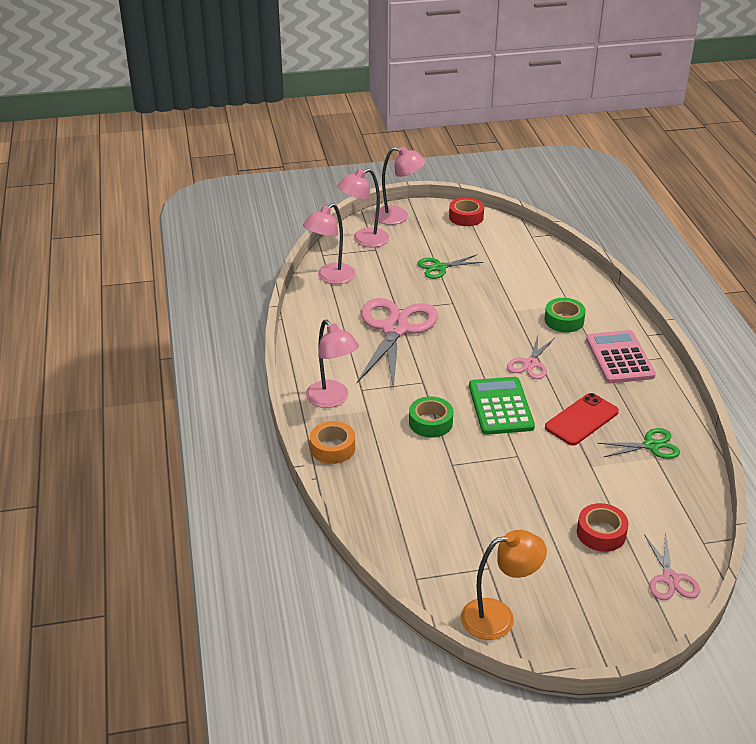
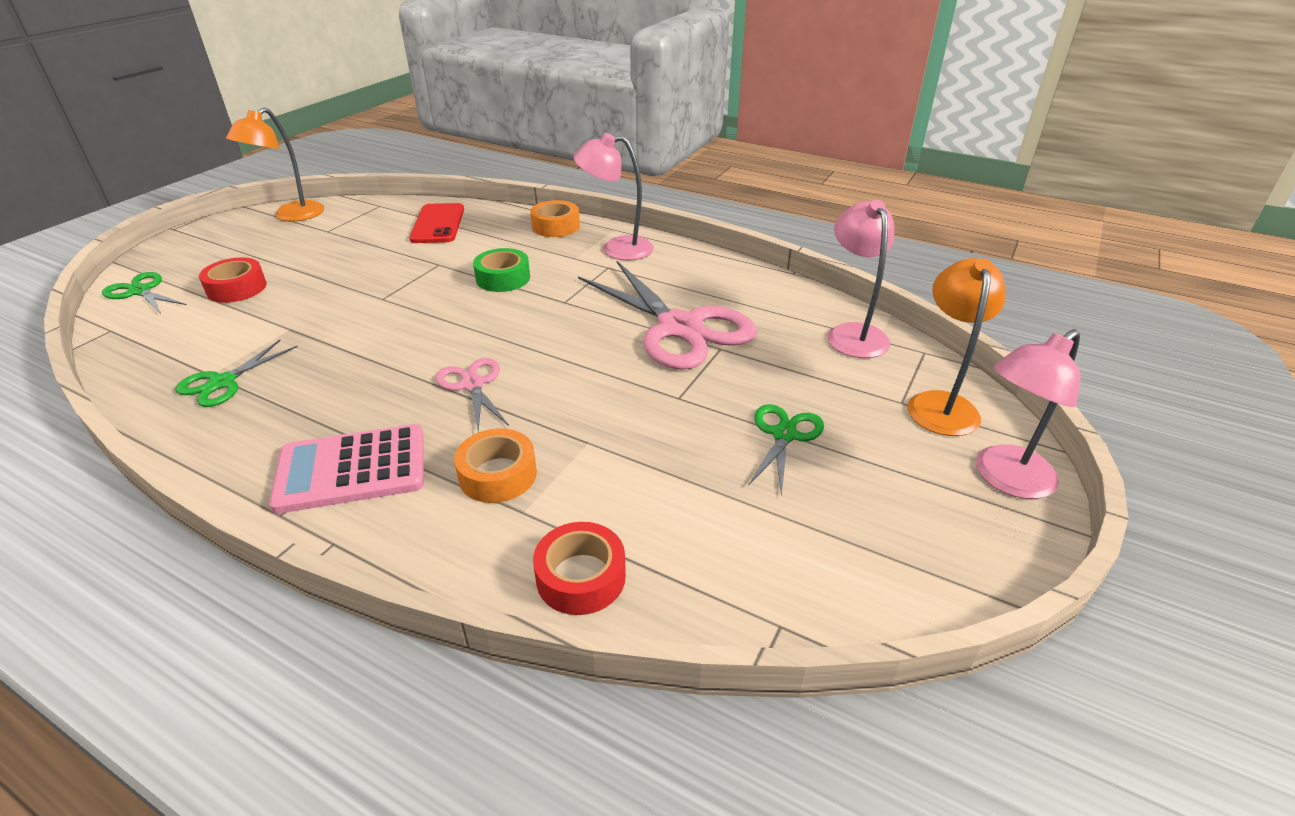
camera: 130 degrees right, 0 degrees up
(364, 240) = (941, 404): pink lamp -> orange lamp
(466, 217) = (944, 572): red tape -> red tape (581, 577)
(500, 406) = (451, 325): green calculator -> none
(564, 320) = (498, 475): green tape -> orange tape
(581, 419) = (340, 362): red phone -> red phone (438, 224)
(619, 358) = (352, 469): pink calculator -> pink calculator turned 135 degrees clockwise
(670, 579) = (140, 291): pink scissors -> green scissors

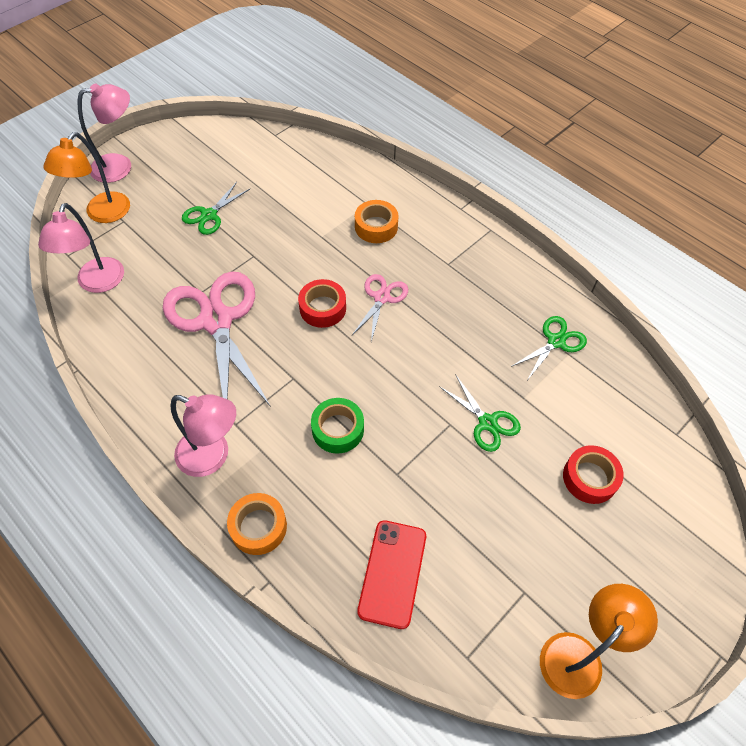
camera: 165 degrees left, 20 degrees up
(140, 291) = (683, 497): green scissors -> green scissors (487, 423)
(352, 469) = (456, 248): pink calculator -> none
(473, 384) = (382, 298): pink scissors -> pink scissors turned 150 degrees counterclockwise
(581, 577) = (348, 168): red tape -> red tape (323, 308)

